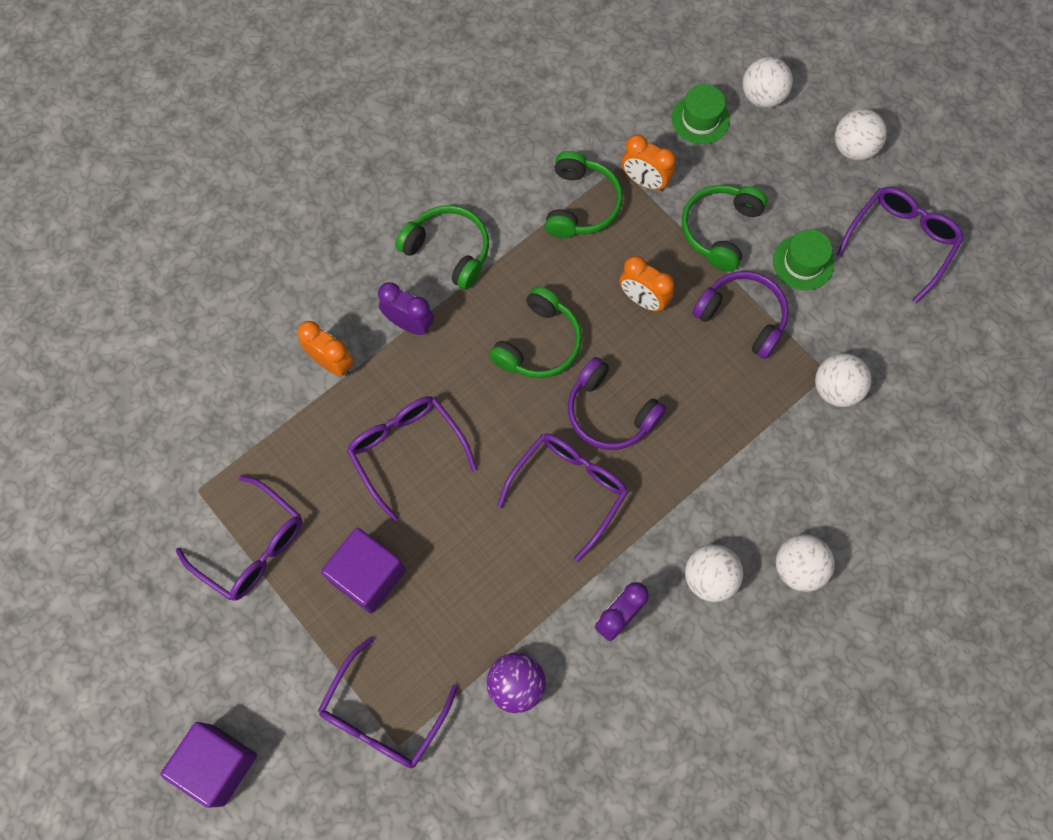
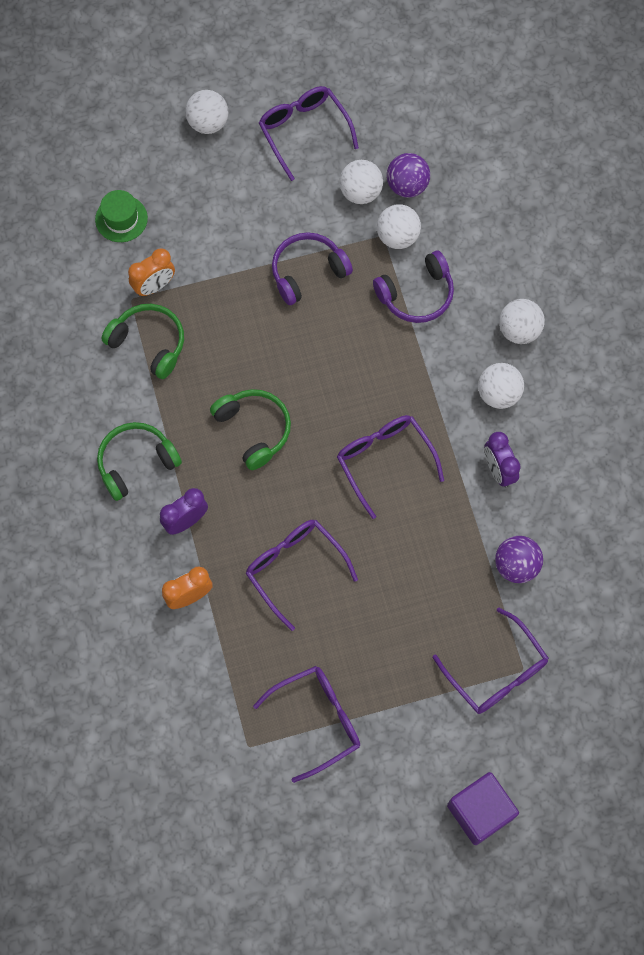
camera: 65 degrees left, 0 degrees up
(368, 576) = (383, 639): purple cube -> none
(406, 451) = (294, 568): purple glasses -> purple glasses turned 60 degrees clockwise
(609, 413) = (338, 404): purple headphones -> purple headphones (417, 295)
(643, 300) = (256, 336): orange clock -> none
(719, 230) = (226, 252): green headphones -> none
(762, 97) = (126, 164): white ball -> white ball (360, 192)
(803, 263) = (285, 207): green hat -> none
(902, 373) = (407, 186): none -> purple ball

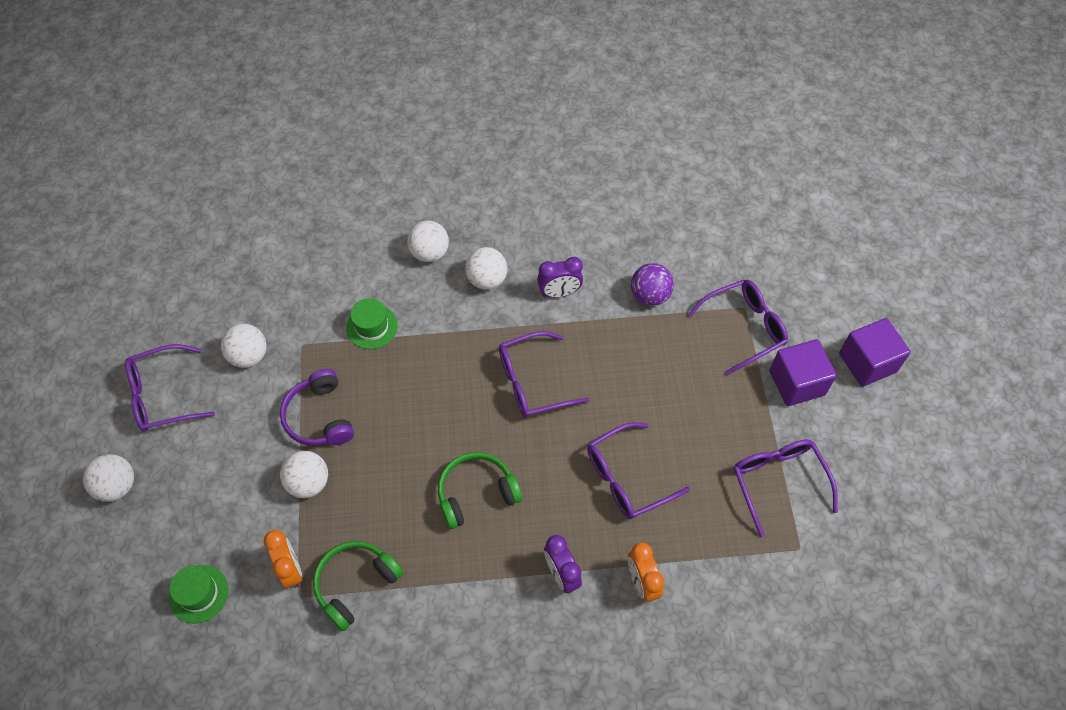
camera: 80 degrees left, 10 degrees down
(136, 462) = (488, 617): green headphones -> none
(397, 237) = (307, 332): white ball -> white ball (308, 483)
(407, 186) = (256, 315): purple ball -> none
(417, 295) = (372, 327): purple headphones -> green hat
(438, 733) = (797, 383): none -> purple cube

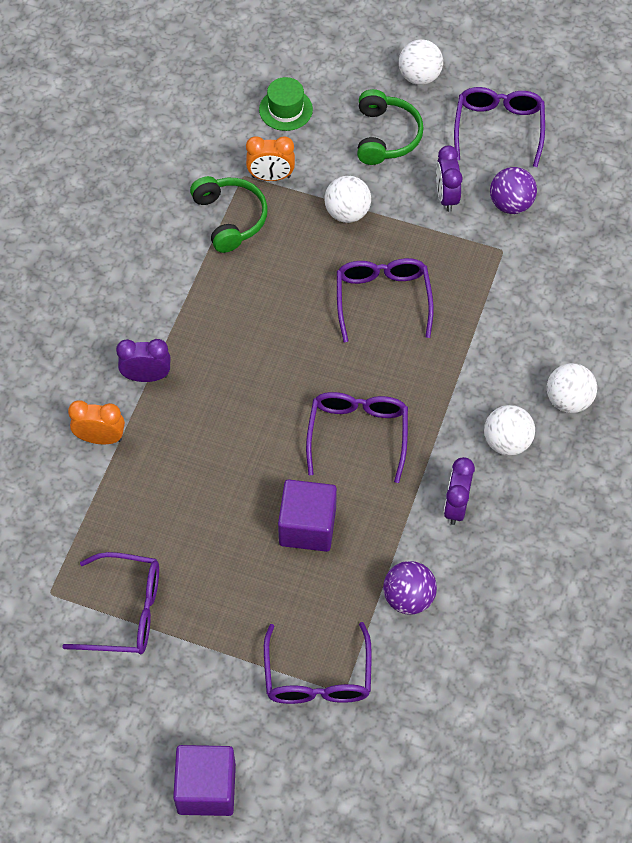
camera: 115 degrees right, 0 degrees up
(249, 356) = (510, 204): white ball -> purple ball
(259, 408) = (446, 197): none -> purple clock
(319, 417) = (412, 240): purple headphones -> none
(372, 327) = (496, 315): green hat -> none
(476, 493) = (264, 339): green headphones -> green headphones (386, 136)
(627, 478) = (207, 473): purple glasses -> purple glasses (382, 299)
(797, 383) = (222, 695): purple cube -> purple cube (307, 526)

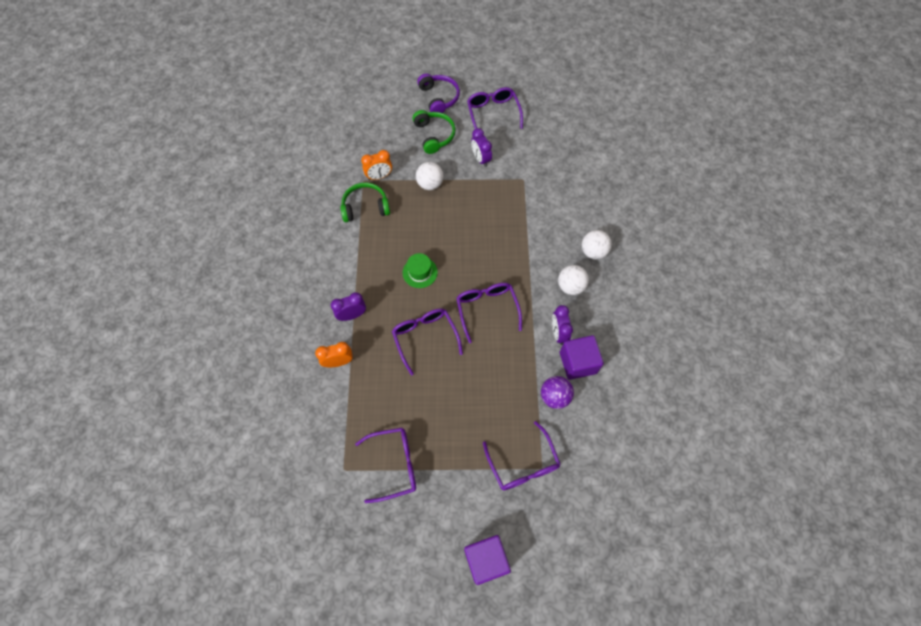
camera: 20 degrees left, 5 degrees up
(230, 218) = (365, 207): green headphones -> green headphones turned 60 degrees counterclockwise
(285, 109) = (372, 136): green hat -> green hat (420, 272)
(307, 526) = (480, 374): purple cube -> purple cube (578, 362)
(382, 299) = (469, 227): purple glasses -> purple glasses (425, 337)
(419, 77) = (439, 98): white ball -> purple headphones
(510, 204) = (517, 153): purple ball -> none

